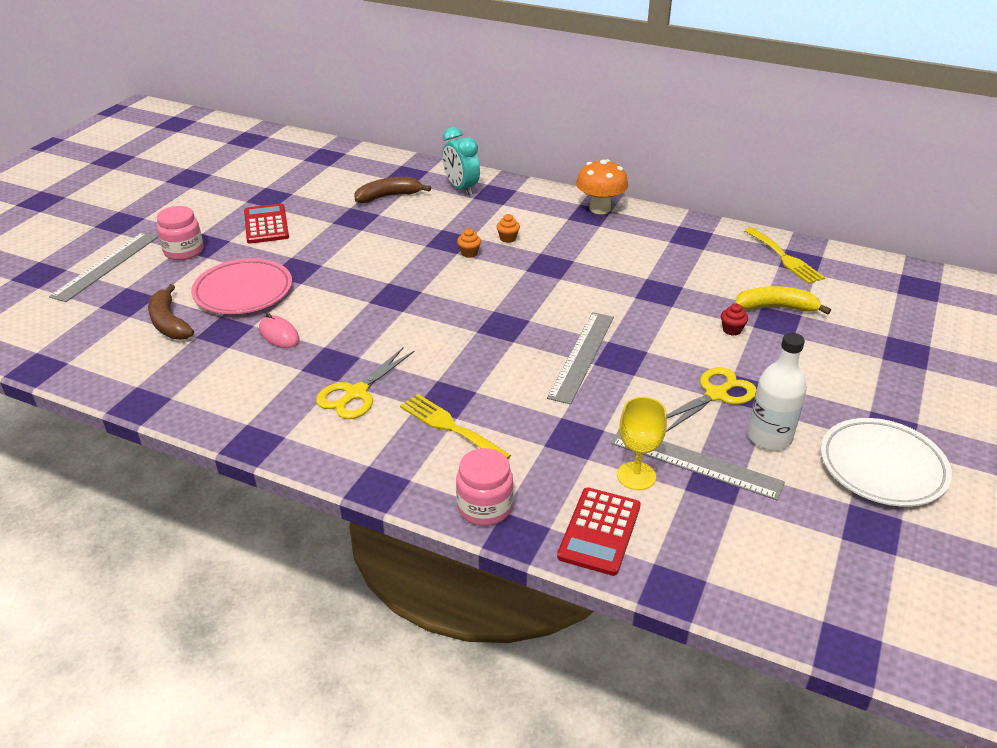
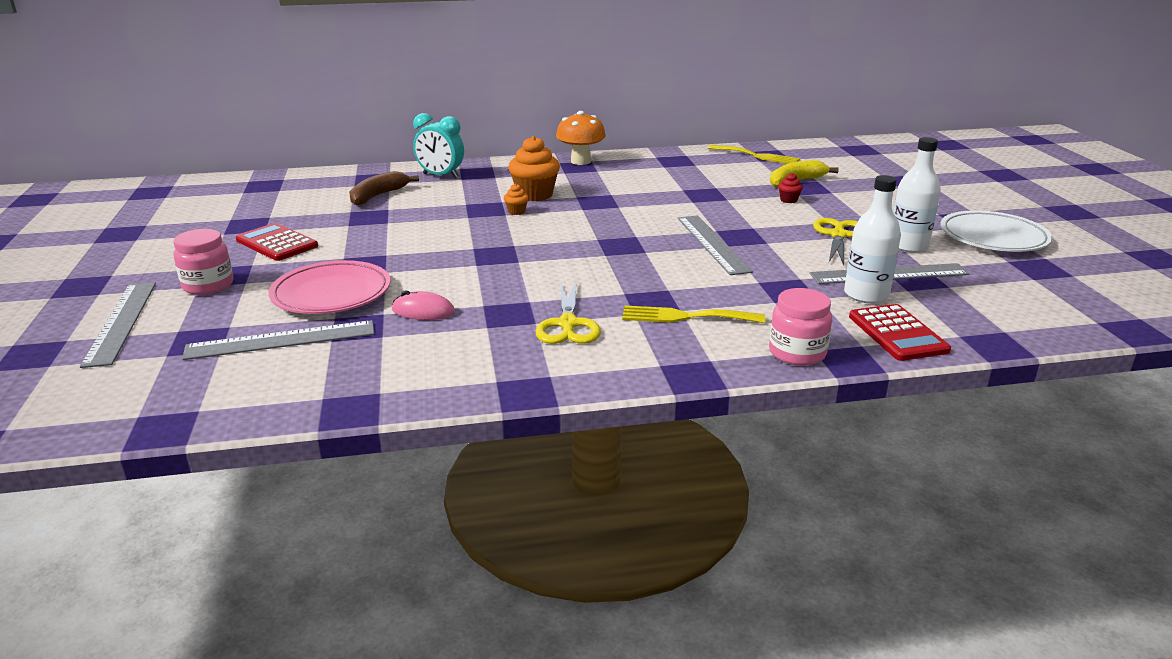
camera: 35 degrees left, 10 degrees down
(169, 323) = (281, 340): brown banana -> grey ruler
(508, 238) = (535, 195): orange cupcake -> orange cupcake, size x2.15
(636, 476) = (866, 295): yellow goblet -> white bottle

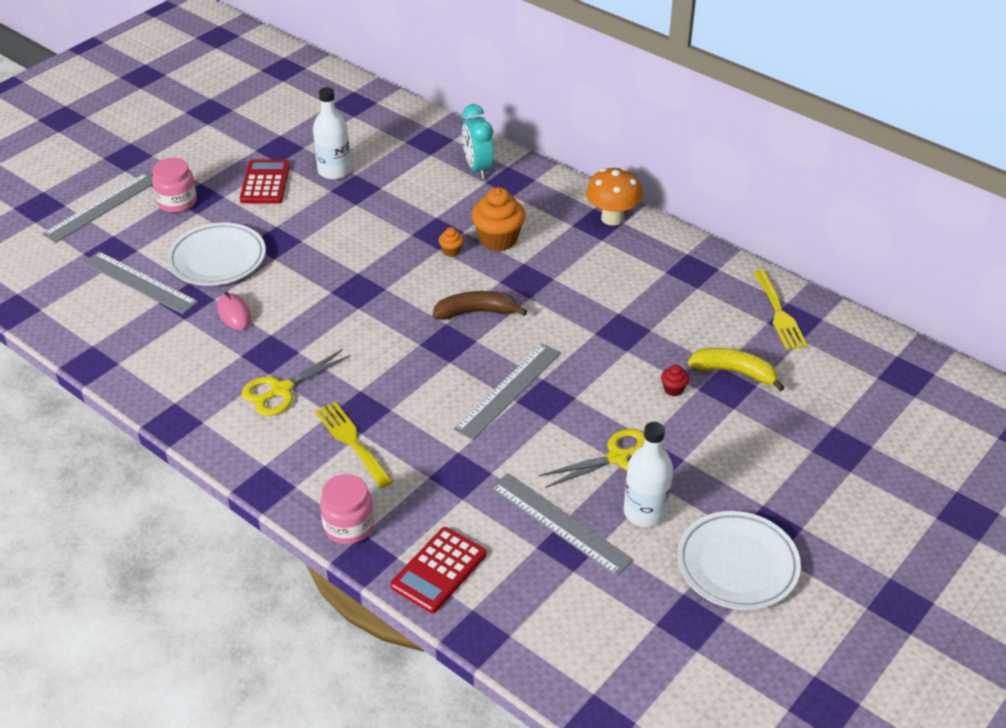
camera: 50 degrees right, 15 degrees up
(331, 294) = (217, 259): pink plate -> white plate
(378, 196) = (399, 166): brown banana -> brown banana (476, 312)
(866, 295) = (498, 525): white bottle -> white bottle (334, 171)

